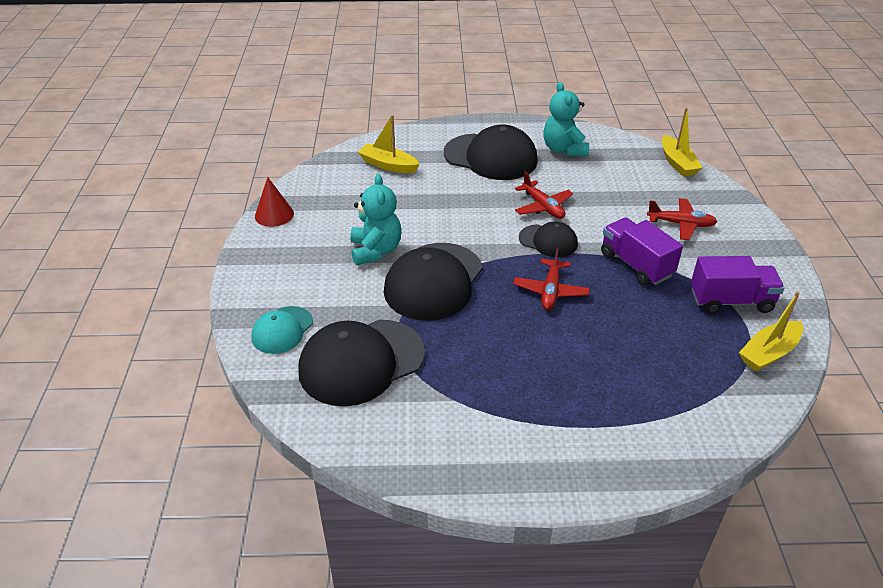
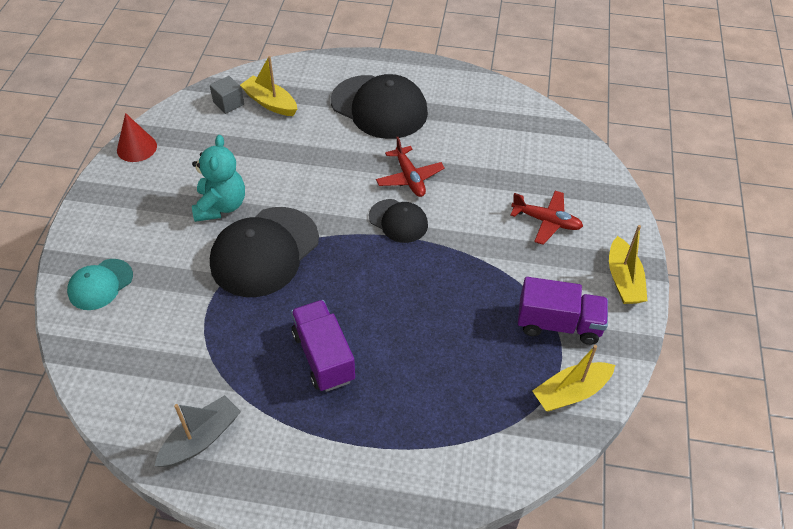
camera: 10 degrees right, 10 degrees up
(349, 170) = (228, 103): none -> grey cube
(361, 362) = (162, 333): black cap -> none
(438, 446) = (201, 439): none -> grey boat
(550, 291) = (377, 282): red plane -> none
(564, 150) = (460, 108): turquoise teddy bear -> none
(636, 265) = (477, 264): purple truck -> purple truck (323, 356)
(677, 163) = (576, 142): yellow boat -> yellow boat (623, 279)

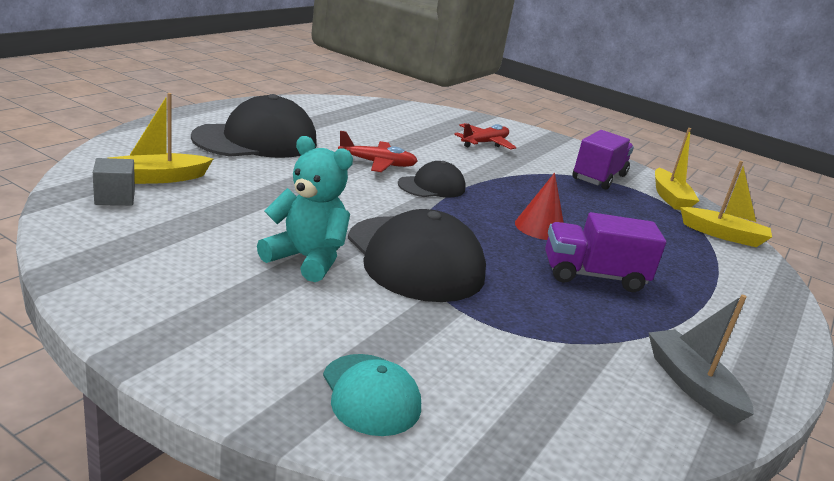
camera: 70 degrees left, 25 degrees down
(137, 148) = (98, 281): red cone -> red cone (540, 227)
(623, 279) = (565, 146): yellow boat -> yellow boat (723, 235)

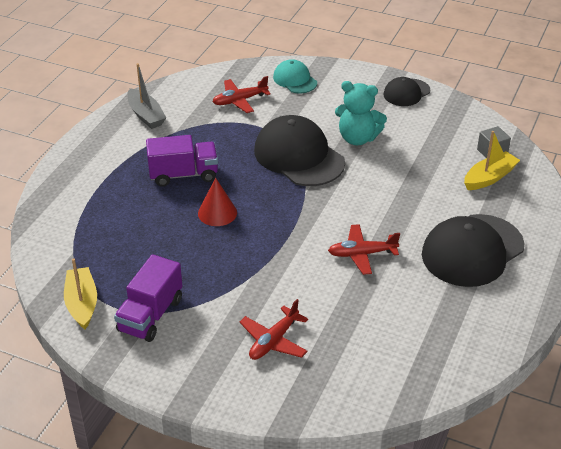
camera: 175 degrees right, 15 degrees up
(432, 186) = (308, 237): black cap -> black cap (406, 93)
(503, 373) = (239, 100): none -> red plane
(723, 235) = (55, 256): yellow boat -> none

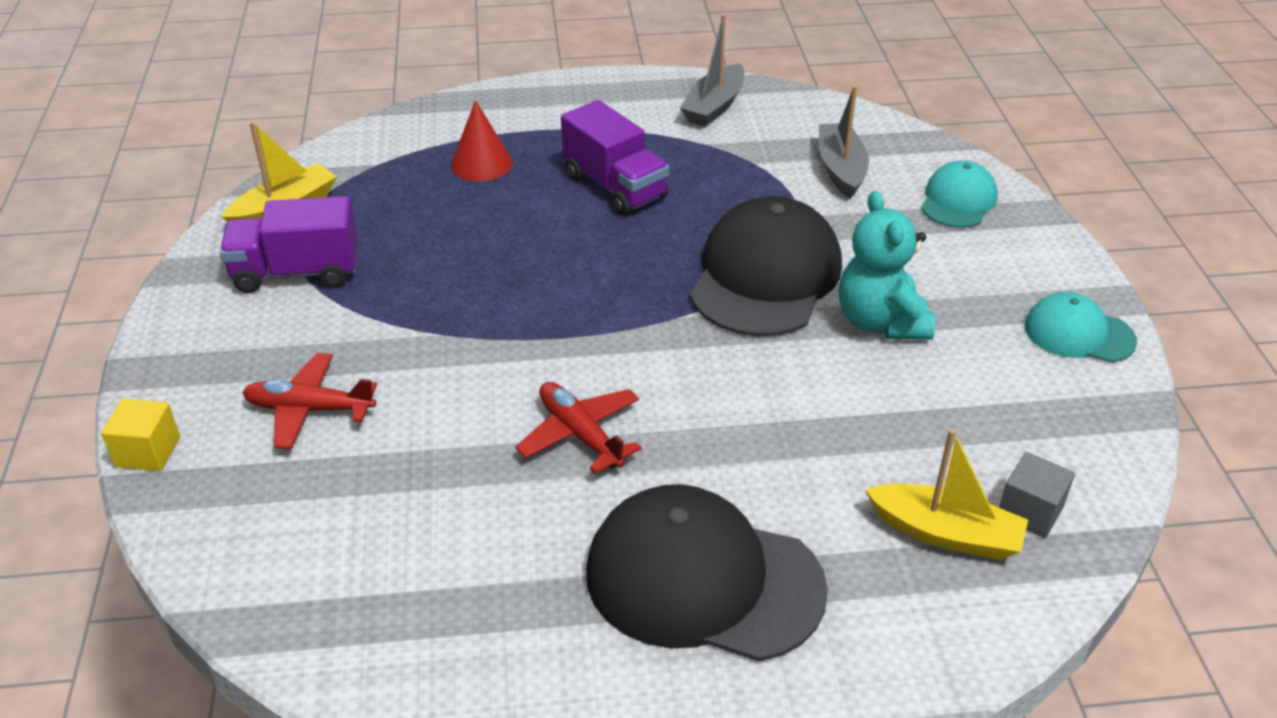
camera: 60 degrees right, 0 degrees up
(217, 213) = (556, 248): red cone -> red cone (481, 163)
(239, 100) = (841, 169): red plane -> grey boat
(260, 412) = (148, 452): none -> yellow cube
(406, 93) = (1078, 333): black cap -> turquoise cap

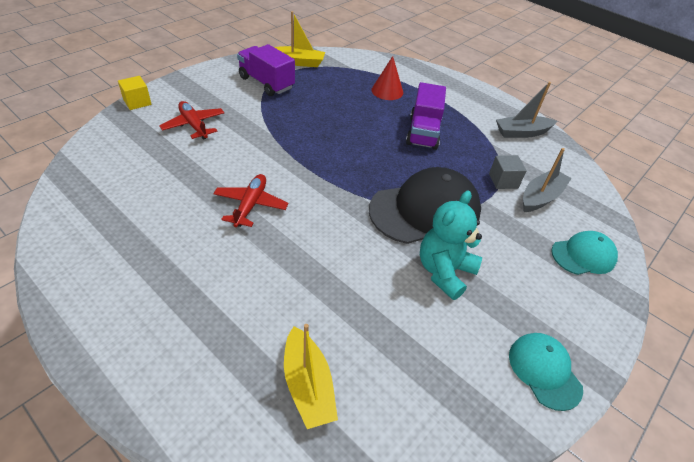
camera: 45 degrees right, 5 degrees up
(703, 580) = (191, 296): black cap -> none
(1030, 511) = (363, 421): grey cube -> grey cube (503, 181)

